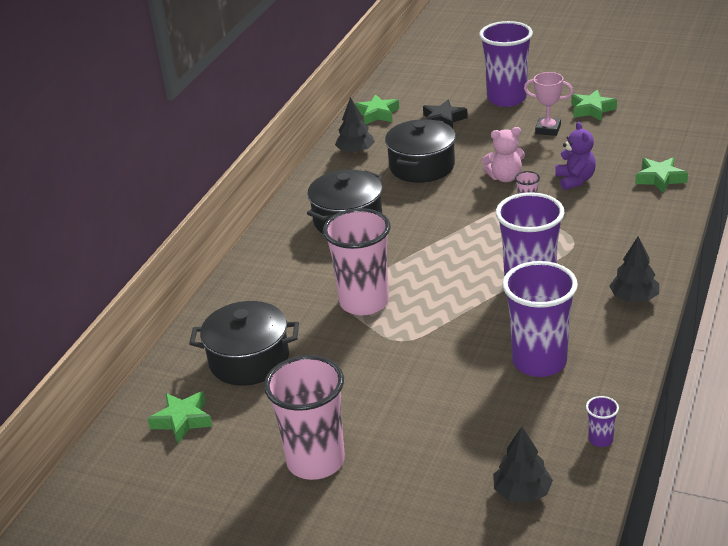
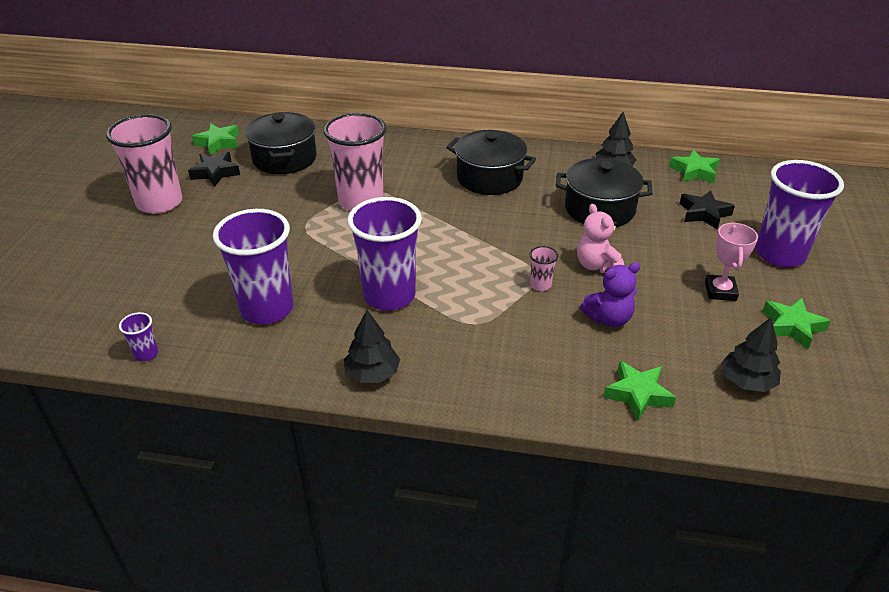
camera: 75 degrees right, 5 degrees up
(260, 417) = (215, 173): none -> black star
(522, 492) = (92, 309): black tree -> black tree (746, 381)

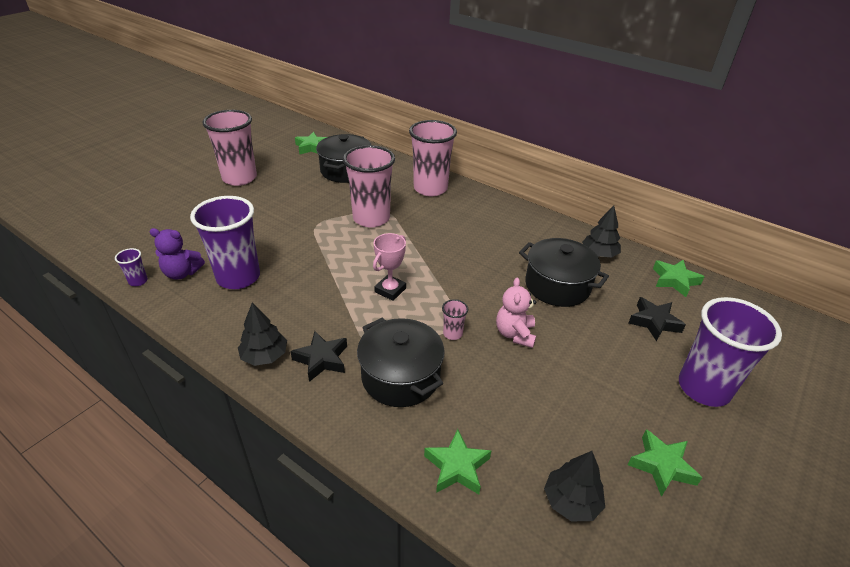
camera: 25 degrees right, 0 degrees up
(215, 173) = (292, 168): black star -> black star (322, 359)
(389, 296) = (329, 299): purple cup -> none
(398, 151) = (430, 188): none -> pink cup
(489, 178) = (484, 230): black pot -> black pot (400, 376)
(608, 319) = (487, 386): purple teddy bear -> purple teddy bear (182, 273)
(720, 291) = (613, 401): pink trophy -> pink trophy (390, 290)

